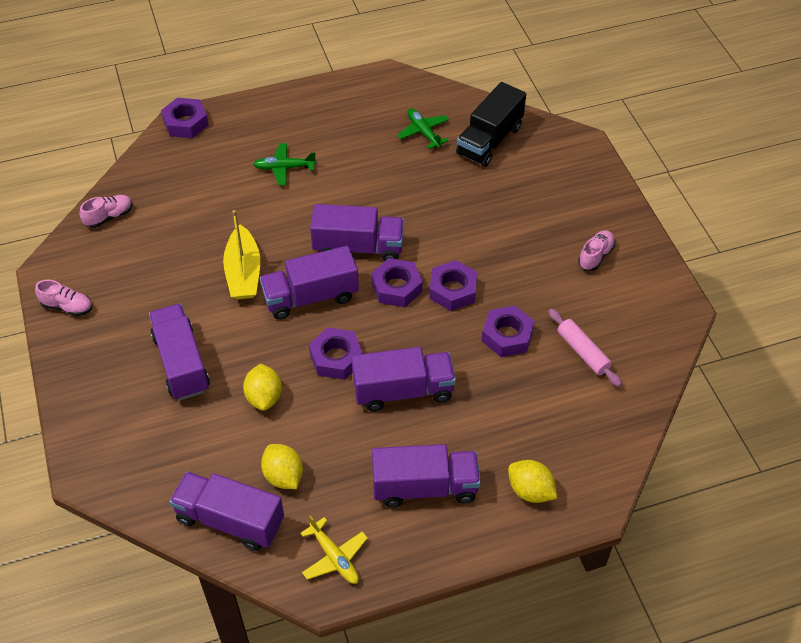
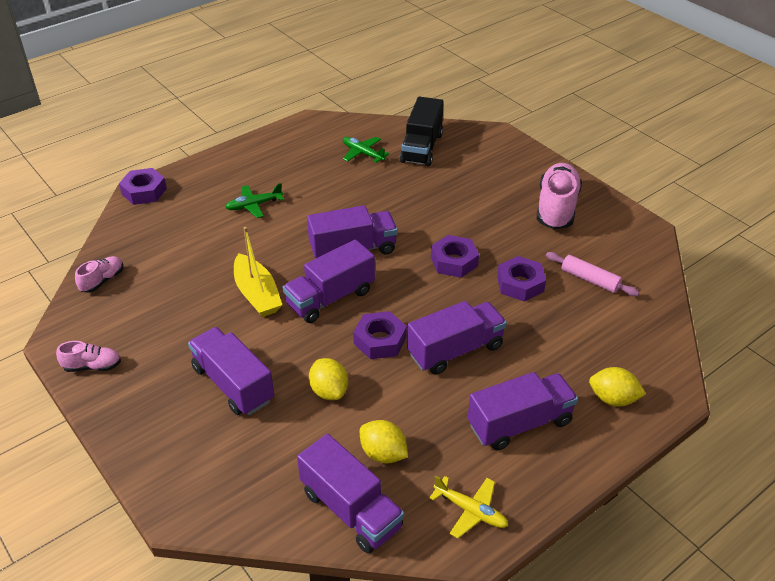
camera: 20 degrees left, 10 degrees down
(230, 520) = (351, 510): purple truck -> purple truck turned 135 degrees counterclockwise
(396, 287) = (404, 271): purple nut -> none
(595, 256) = (556, 208): pink shoe -> pink shoe, size x1.95

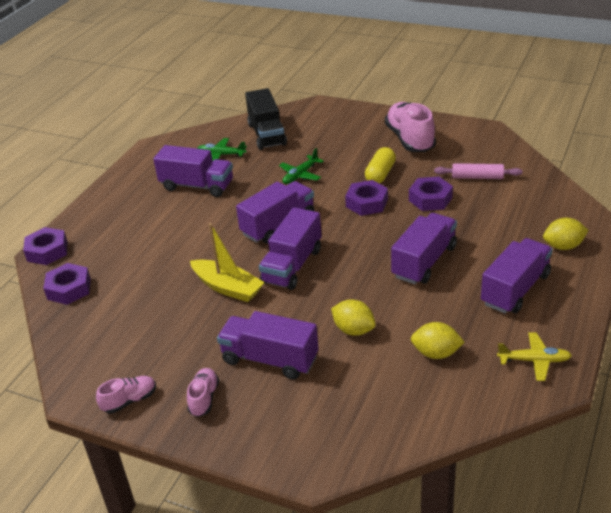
camera: 25 degrees left, 5 degrees down
(102, 281) = (74, 333): pink shoe -> pink shoe (204, 398)
(253, 205) = (161, 225): green plane -> green plane (300, 175)
(351, 510) = (448, 401): purple truck -> purple truck (197, 186)
(380, 340) = (360, 279): purple nut -> purple nut (69, 289)
(494, 235) = (380, 174): none -> yellow capsule

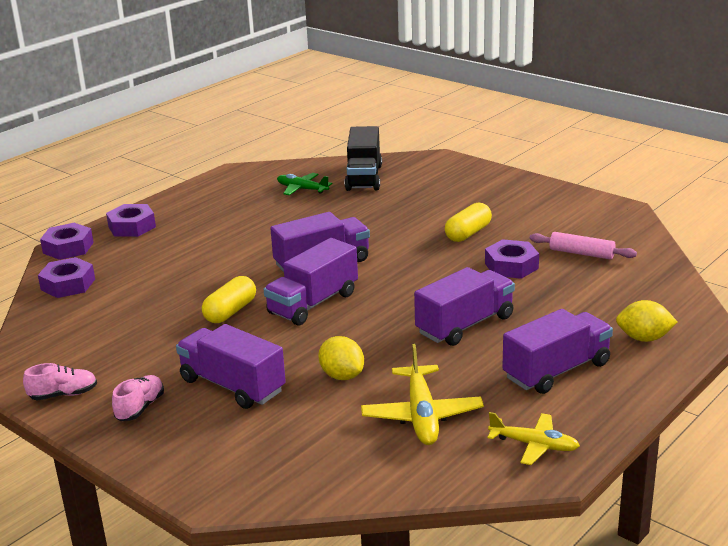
camera: 15 degrees right, 10 degrees down
(197, 186) = (258, 213): purple truck -> none
(227, 287) = (230, 311): yellow boat -> yellow capsule
(300, 175) = (376, 220): green plane -> none
(366, 203) = (434, 258): purple nut -> purple nut (132, 227)
(410, 139) = (524, 205): pink shoe -> none
(436, 353) = (421, 415): yellow lemon -> yellow plane

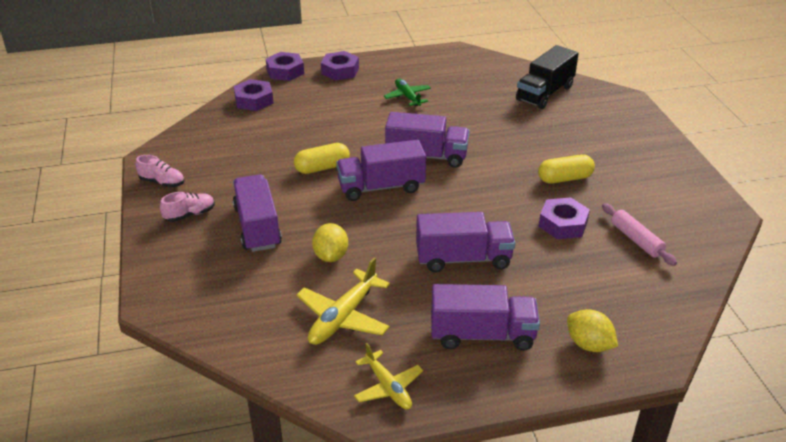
camera: 35 degrees right, 10 degrees up
(302, 189) = (487, 85): green plane -> green plane (407, 97)

